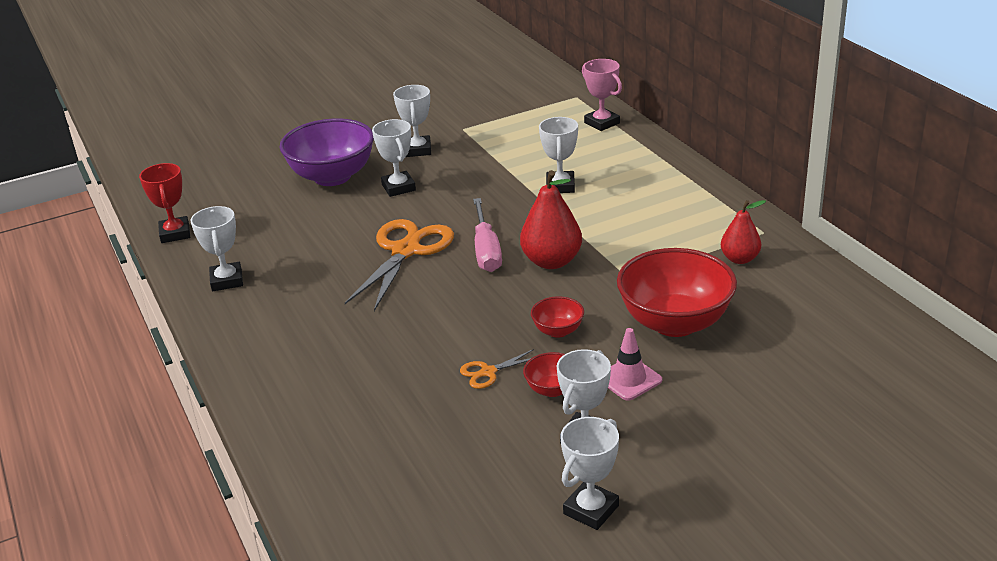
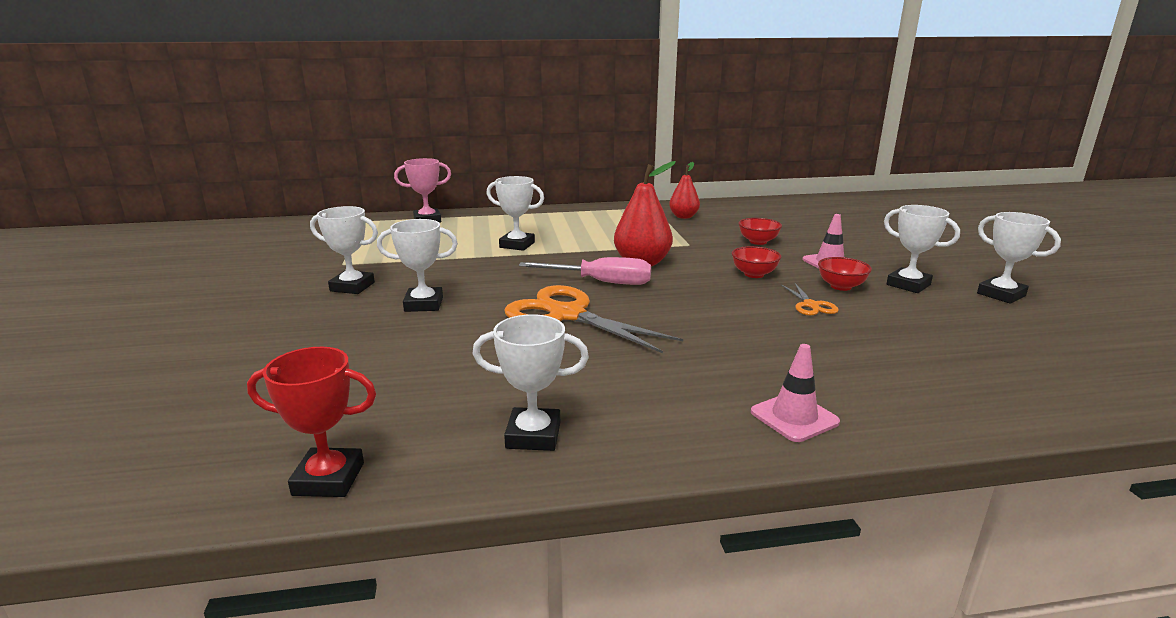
camera: 75 degrees left, 10 degrees down
(271, 376) = (794, 417): none -> pink traffic cone
(332, 177) = (339, 336): purple bowl -> none
(675, 323) = (758, 242): red bowl -> red bowl, size x0.46

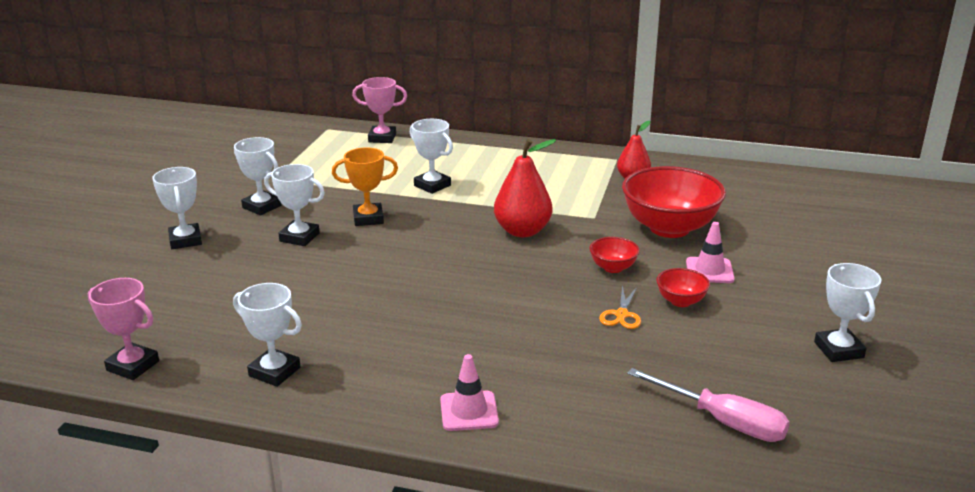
camera: 25 degrees right, 5 degrees up
(329, 479) = (133, 366): red trophy -> pink trophy
(482, 277) = (368, 218): none -> orange trophy
(567, 315) = (398, 274): orange scissors -> none
(601, 282) = (461, 245): pink screwdriver -> pink screwdriver (722, 421)
(758, 242) = (669, 228): red bowl -> red bowl, size x2.18
(908, 285) = (754, 315): white trophy -> white trophy (185, 240)

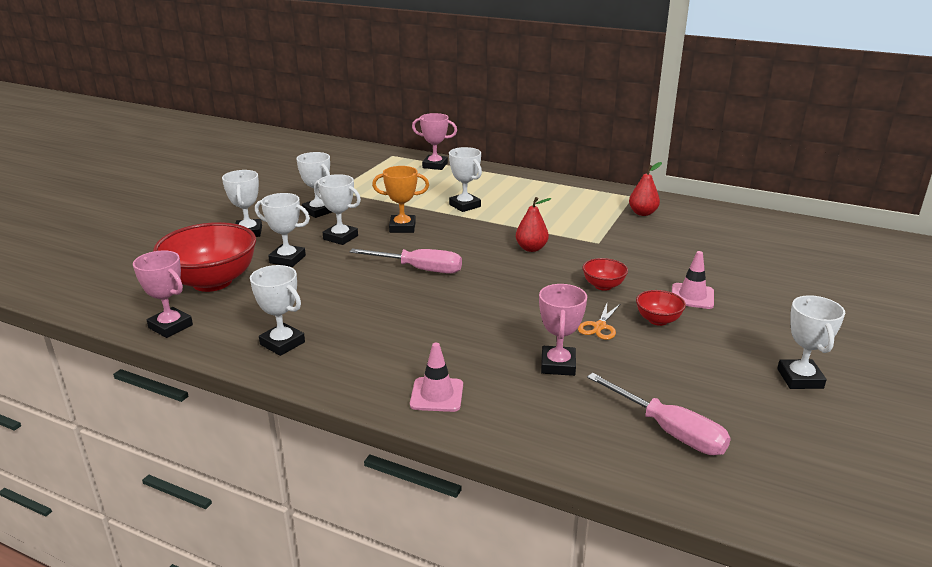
camera: 10 degrees right, 0 degrees up
(245, 270) = (287, 259): none -> white trophy
(404, 267) = (419, 269): none -> pink screwdriver
(522, 231) = (531, 248): red pear -> red pear, size x0.64
(589, 363) = (558, 365): none -> pink trophy
(669, 228) = (664, 257): red bowl -> red bowl (212, 282)

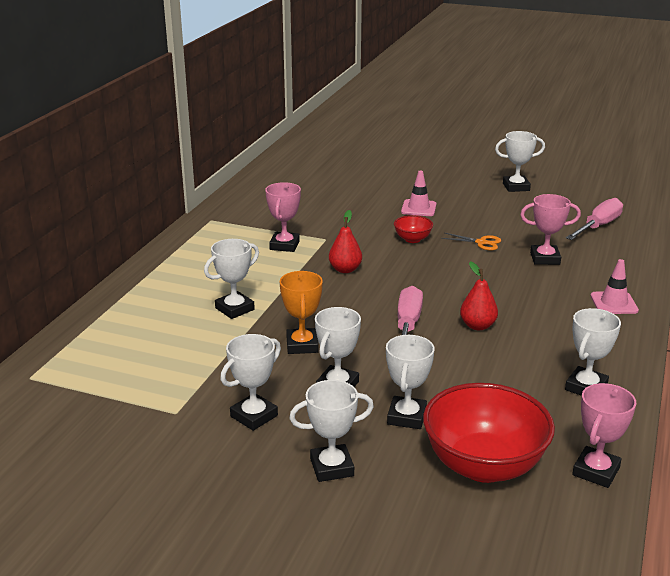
camera: 95 degrees left, 0 degrees up
(435, 165) = (86, 338): pink trophy -> pink trophy (284, 245)
(642, 213) = (254, 217): red pear -> red pear (477, 326)
(658, 320) = (461, 222): red bowl -> none

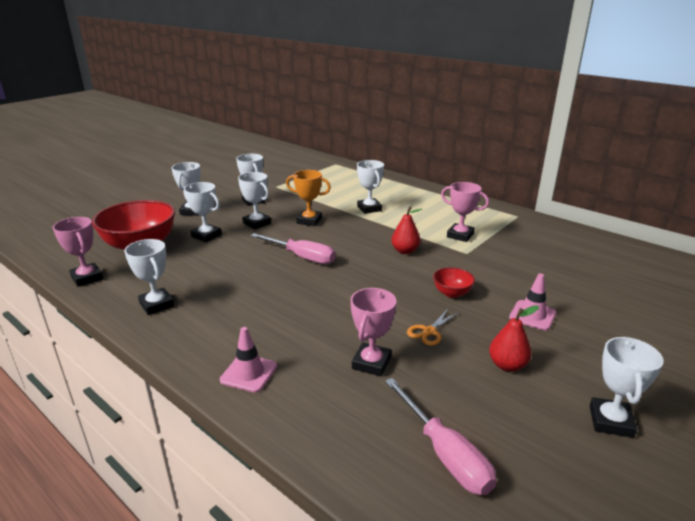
camera: 110 degrees right, 0 degrees up
(477, 326) = (277, 284): red pear -> red pear (507, 365)

